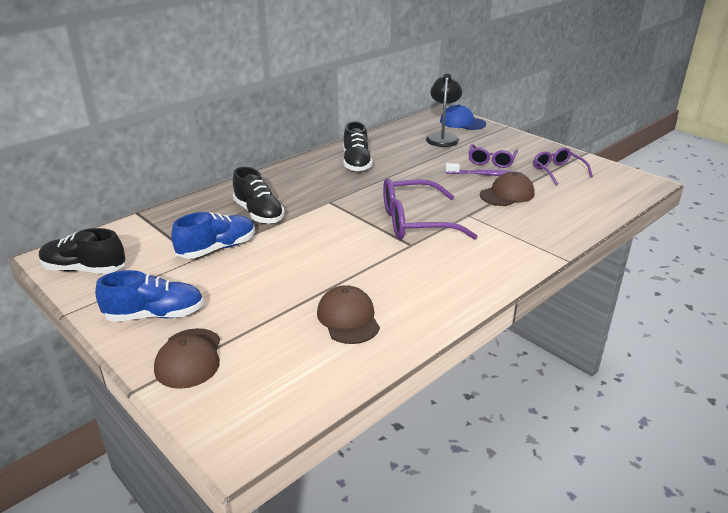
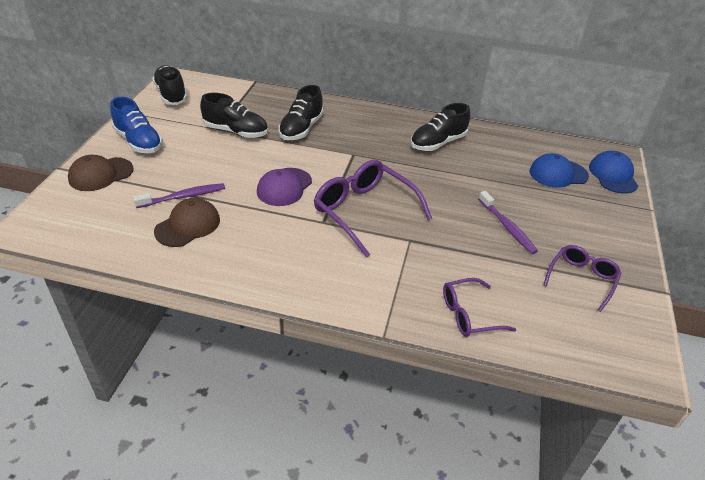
camera: 55 degrees right, 10 degrees up
(217, 249) = (236, 132): blue shoe -> black shoe
(296, 309) = (183, 197): none -> purple toothbrush
(342, 248) = (284, 187): none -> purple cap
(442, 137) = (558, 174): black lamp -> blue cap
(491, 161) = (544, 222): purple glasses -> purple glasses (469, 314)
(507, 194) = (481, 254): brown cap -> none

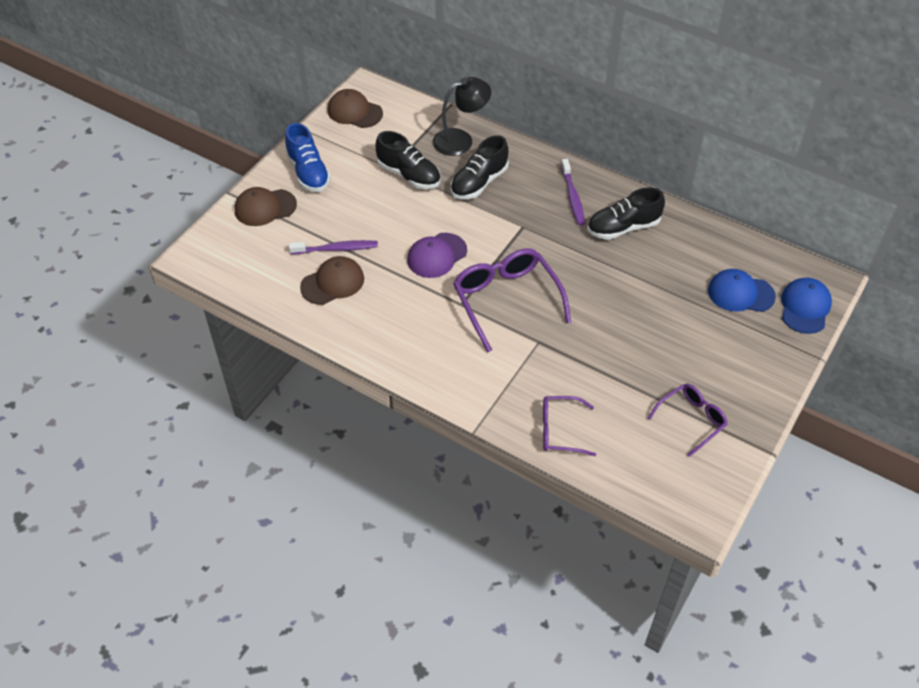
camera: 20 degrees right, 10 degrees up
(171, 95) = (354, 112): black shoe -> brown cap
(273, 102) = (461, 140): none -> black lamp
(507, 227) = (646, 347): purple toothbrush -> purple toothbrush (572, 197)

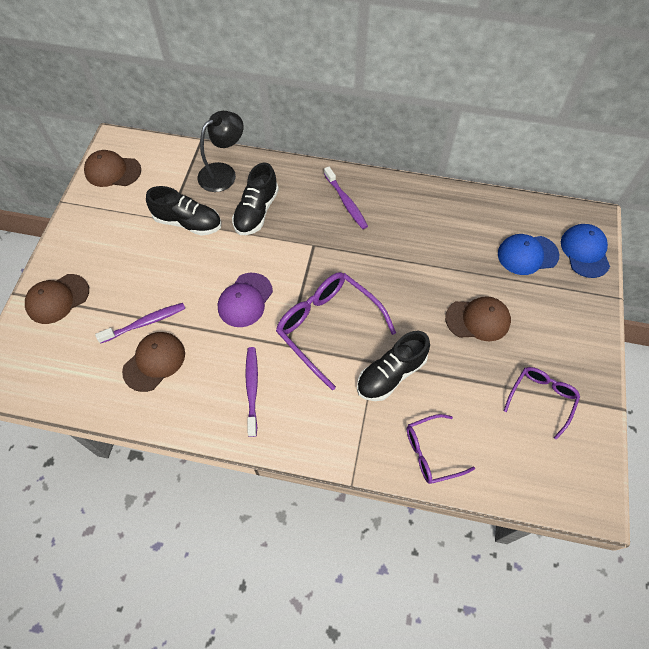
camera: 20 degrees left, 10 degrees up
(308, 172) = (88, 247): blue shoe -> none
(413, 330) = (252, 389): none -> purple toothbrush
(623, 227) = (402, 220): black shoe -> black shoe (391, 374)
(660, 335) = (478, 319): none -> brown cap

